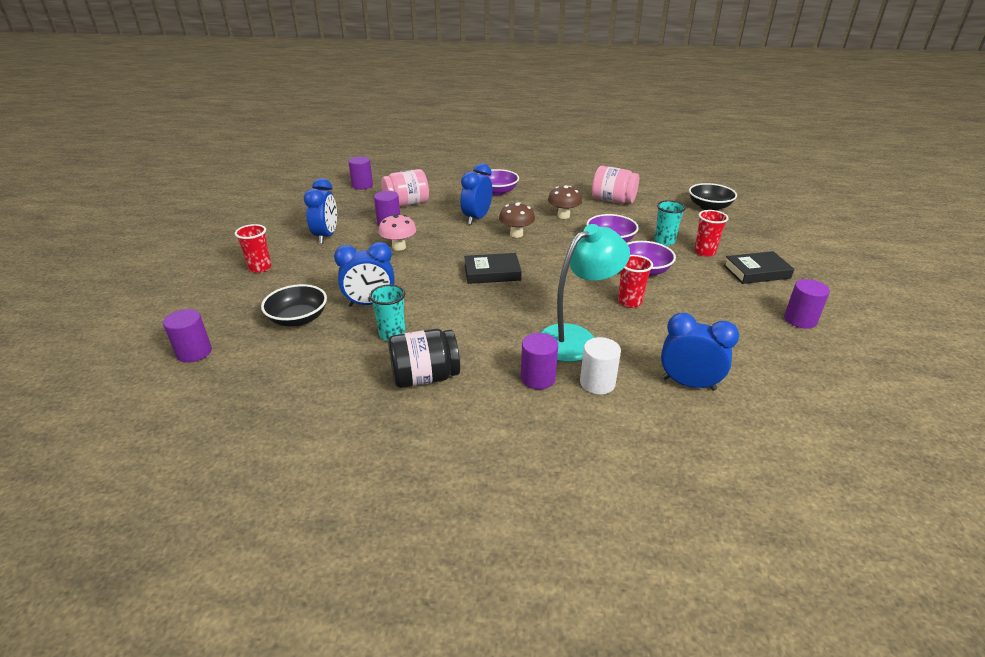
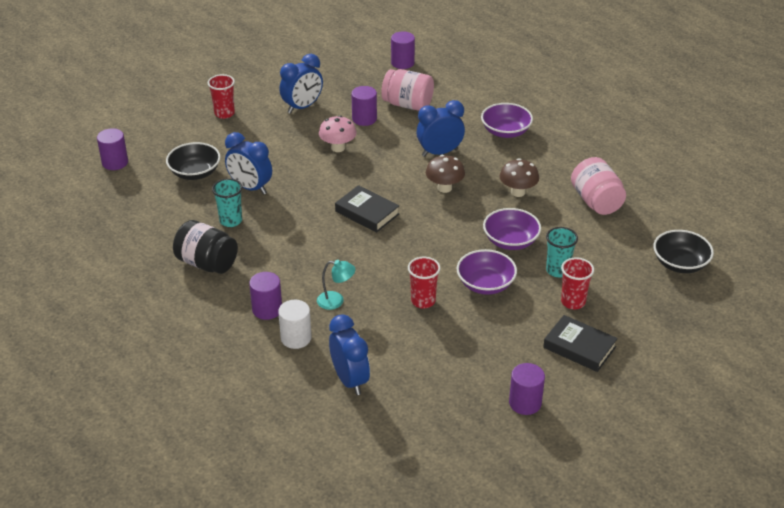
camera: 45 degrees right, 5 degrees up
(576, 338) = (336, 301): turquoise lamp -> turquoise lamp, size x0.48

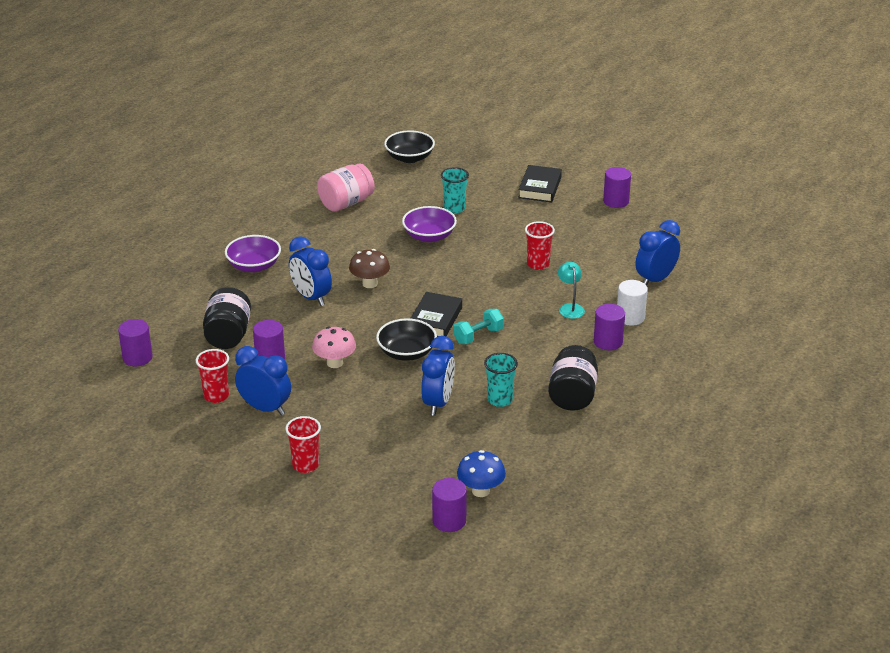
camera: 110 degrees left, 5 degrees down
(133, 184) = (480, 491): none -> blue mushroom
(195, 173) = (434, 450): black bowl -> black bowl (406, 352)
(327, 231) = (478, 336): none -> turquoise dumbbell
(407, 104) = (228, 335): pink jar -> black jar
(485, 284) = (495, 239): purple bowl -> none
(518, 192) = (354, 243): brown mushroom -> none
(573, 302) = (489, 197): red cup -> red cup (216, 396)

